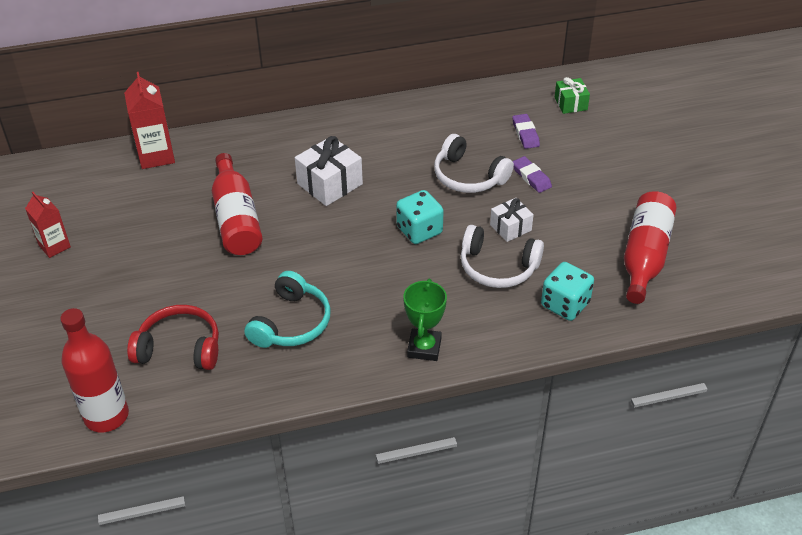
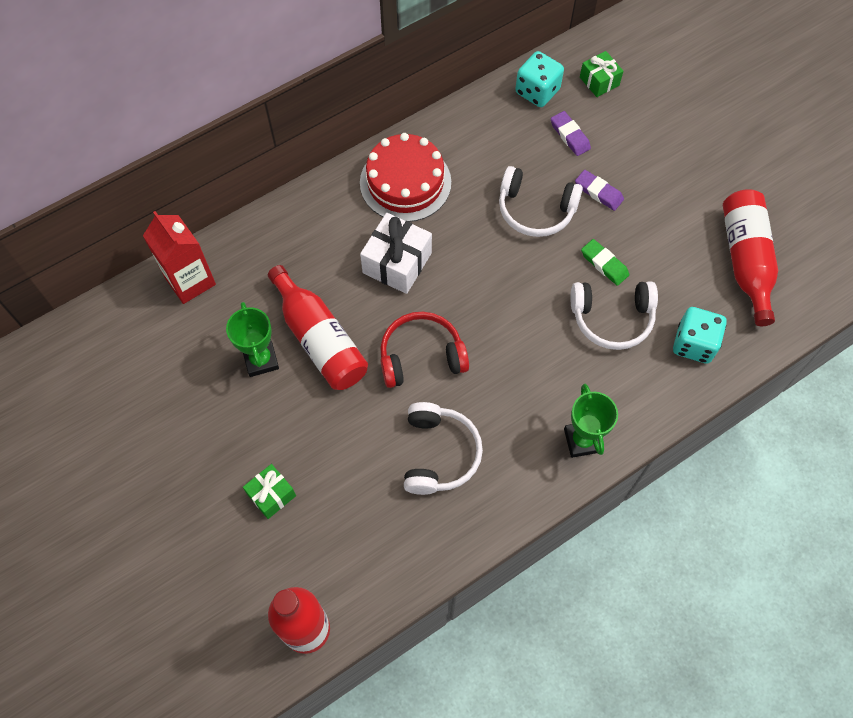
camera: 20 degrees left, 20 degrees up
(54, 246) = (139, 437): red carton -> none
(134, 313) = (271, 495): none -> green gift
(179, 348) = (340, 522): red headphones -> red headphones (421, 356)
(180, 220) = (261, 360): none -> green trophy
(291, 323) = (439, 454): turquoise headphones -> white headphones
(366, 133) = (405, 182): none -> red cake
(419, 230) = (516, 296): turquoise dice -> turquoise dice (537, 91)
(510, 227) = (604, 264): white gift -> green eraser

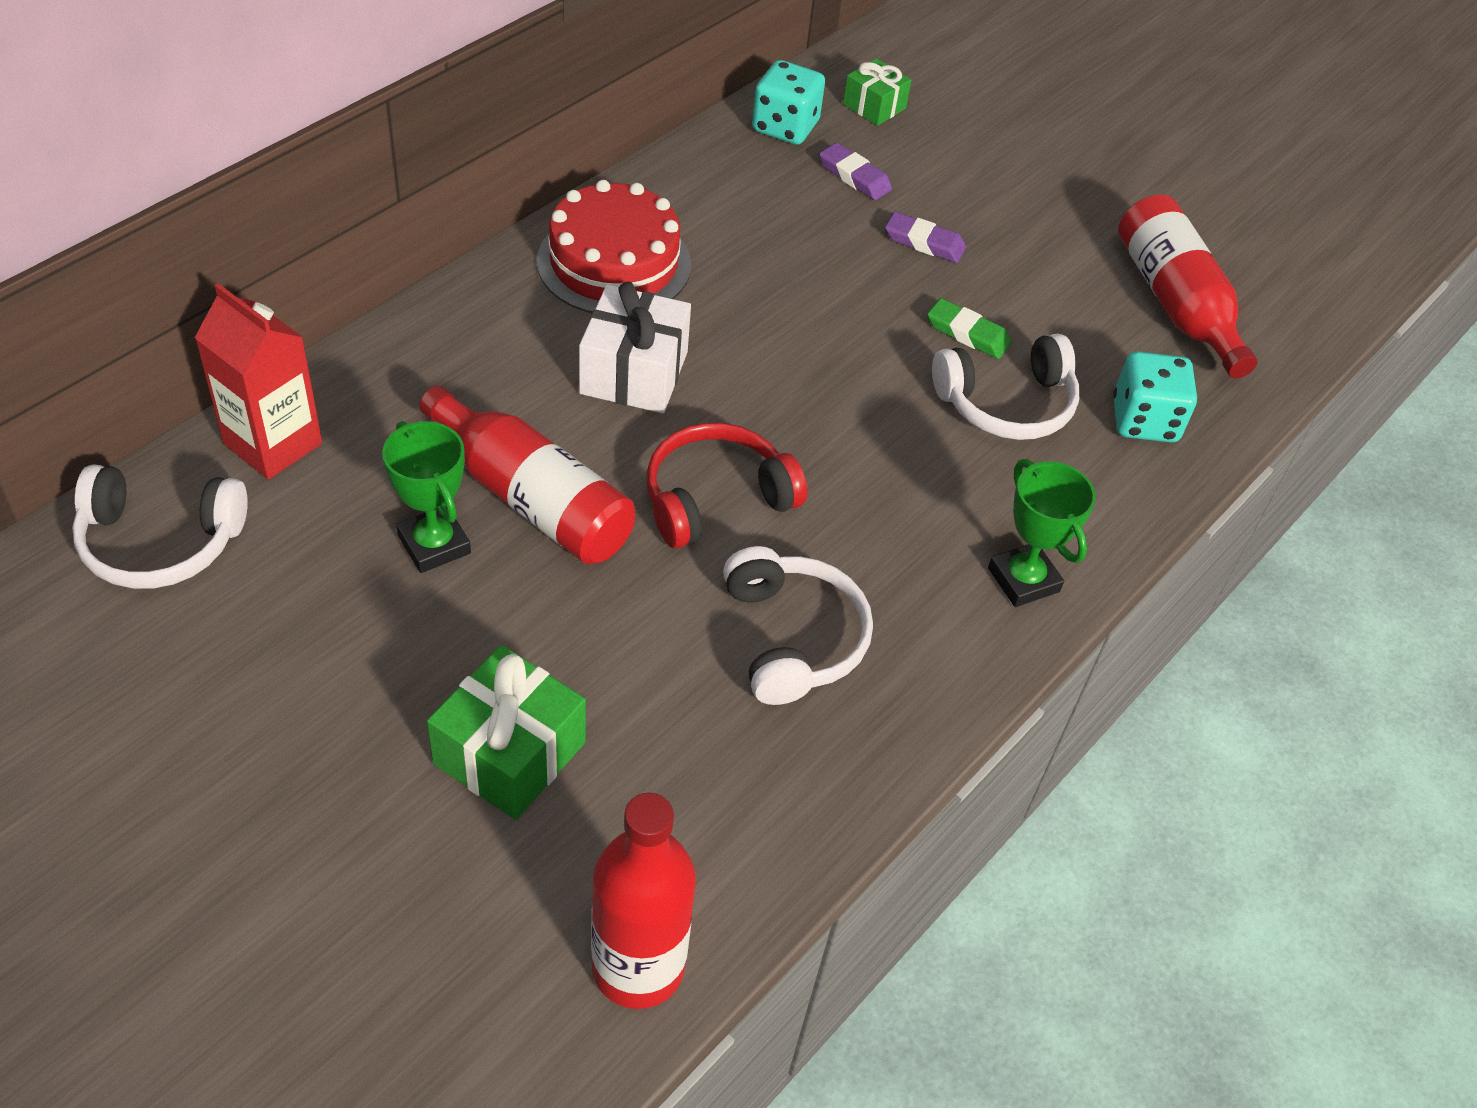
camera: 20 degrees left, 15 degrees down
(271, 495) = (510, 753): green gift -> green gift, size x1.63
(535, 210) = (835, 275): white headphones -> white headphones (160, 542)

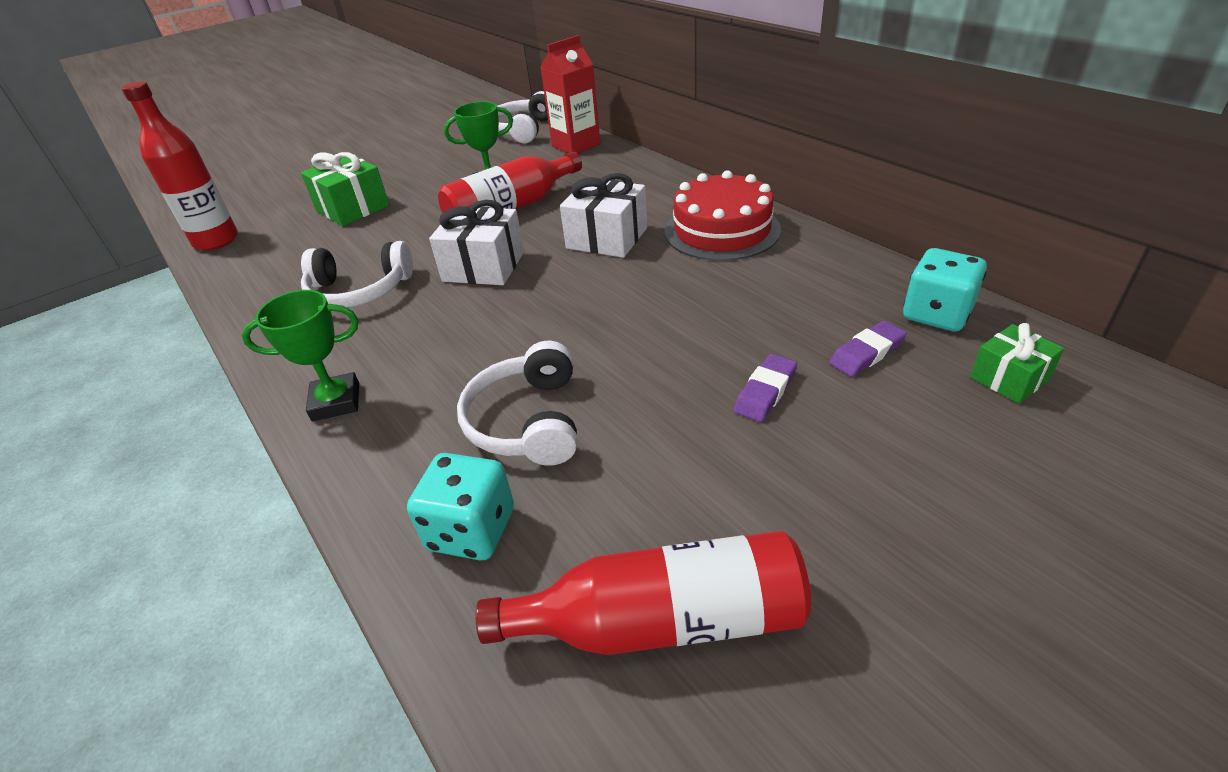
camera: 110 degrees right, 10 degrees down
(716, 499) = (484, 266): red headphones -> white gift
(967, 333) = (626, 407): green eraser -> none

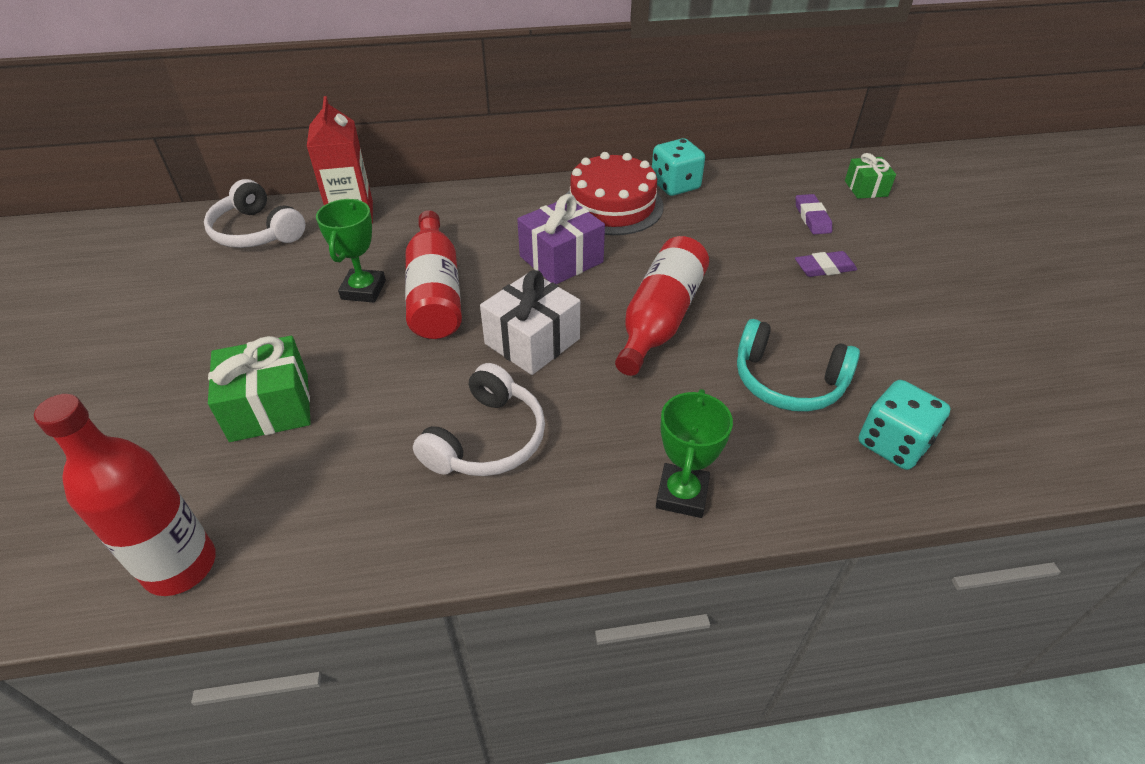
camera: 65 degrees left, 5 degrees up
(528, 421) = (788, 381): white headphones -> turquoise headphones
(607, 238) = (561, 259): white gift -> purple gift
(662, 620) = (1000, 381): red bottle -> red bottle (660, 319)
(765, 392) = (824, 268): purple eraser -> purple eraser turned 75 degrees counterclockwise
(936, 314) = (792, 179): turquoise dice -> turquoise dice (675, 185)

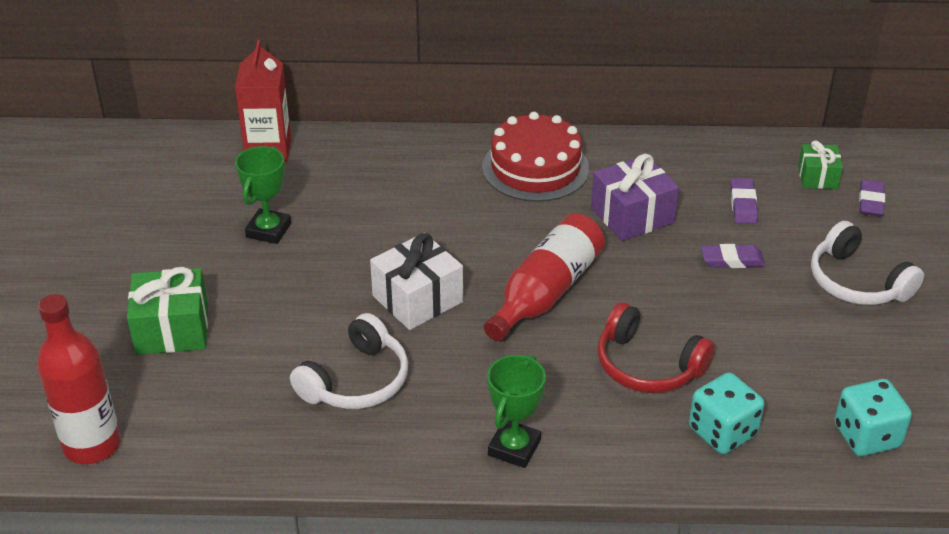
camera: 10 degrees right, 5 degrees down
(257, 231) = (174, 158): white headphones -> white headphones (857, 282)
(435, 293) = (336, 241): red bottle -> none
(561, 259) = (466, 221): purple gift -> purple gift (632, 215)
(675, 185) = (609, 152): turquoise dice -> turquoise dice (866, 436)
(788, 381) = (648, 365): turquoise headphones -> red headphones
(921, 204) = (871, 202): none -> purple eraser

